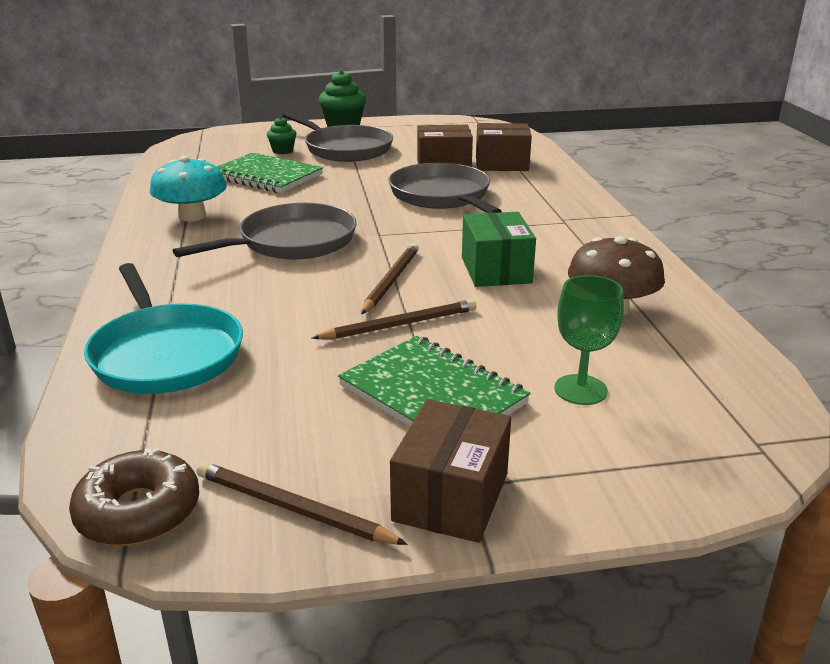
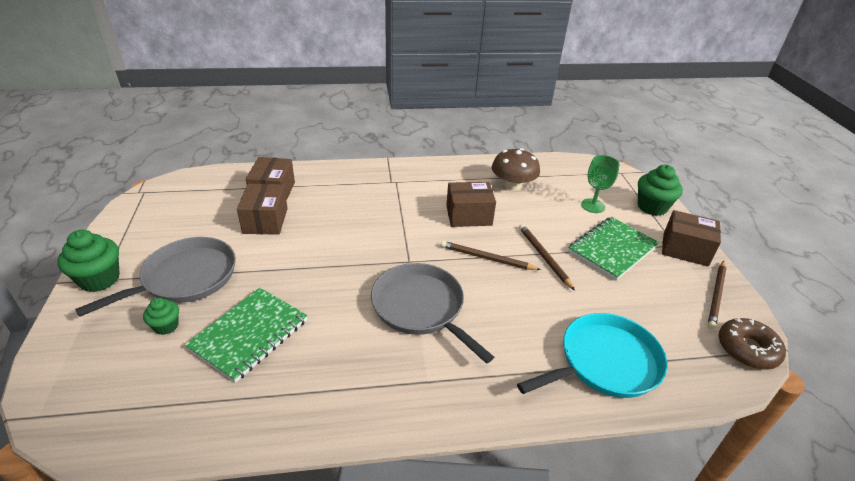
camera: 90 degrees left, 10 degrees up
(192, 216) = (352, 383): turquoise mushroom -> none
(441, 196) = (336, 227): grey pan -> none
(496, 270) = (469, 215): green box -> brown box
(617, 477) = (652, 207): none -> green cupcake

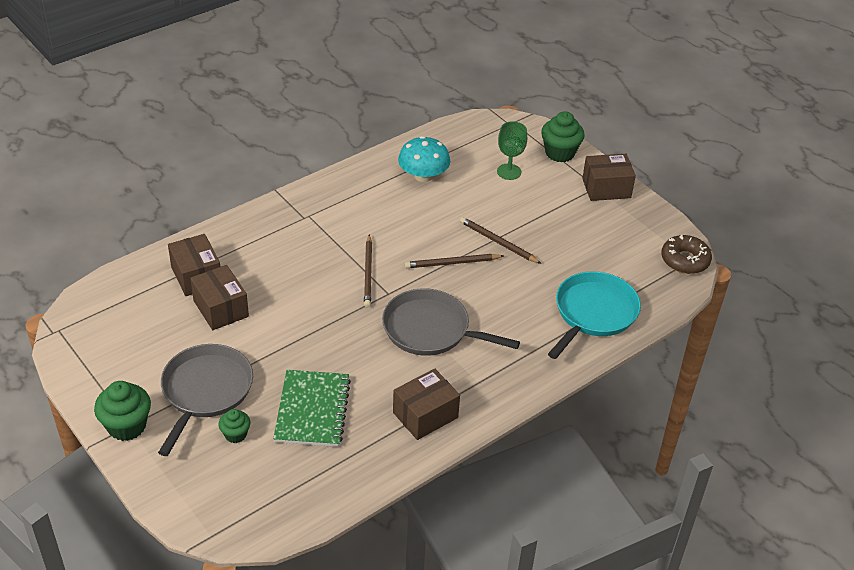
camera: 30 degrees left, 5 degrees up
(469, 215) = (406, 226): brown box -> brown box (425, 415)
(513, 185) = (423, 176): brown mushroom -> turquoise mushroom
(612, 249) = (549, 212): green notebook -> none
(716, 295) = (647, 223): brown pencil -> brown pencil (368, 273)

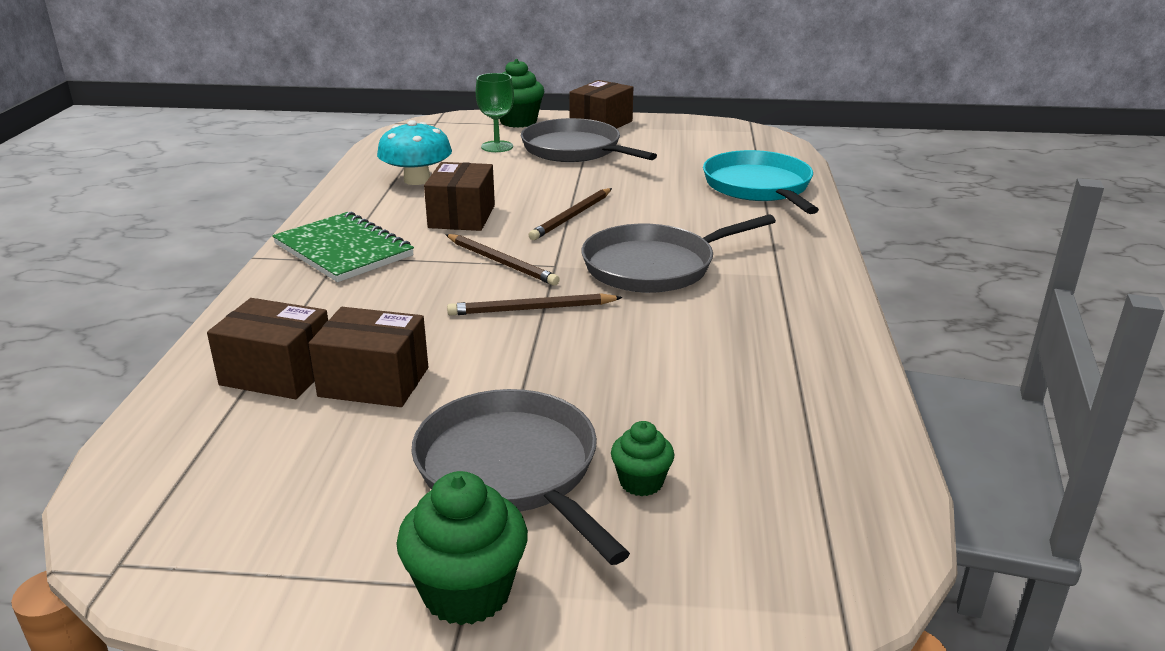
camera: 45 degrees left, 15 degrees down
(312, 410) = (679, 396): green notebook -> green notebook (343, 250)
(425, 415) = (792, 325): brown box -> brown box (462, 216)
(498, 242) = (584, 186): brown pencil -> brown pencil (531, 309)
(547, 205) = (575, 150): none -> grey pan
(685, 260) = (748, 133): brown donut -> none

